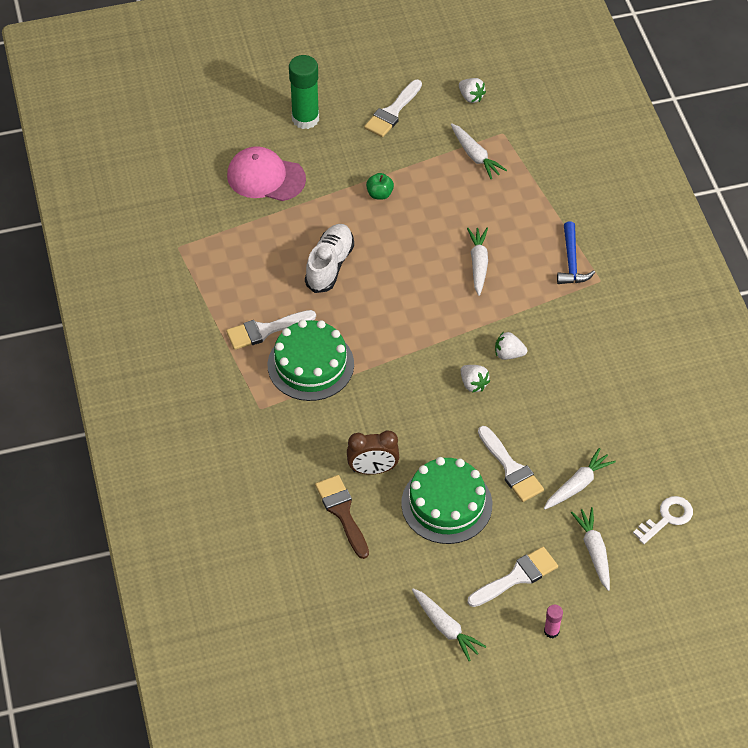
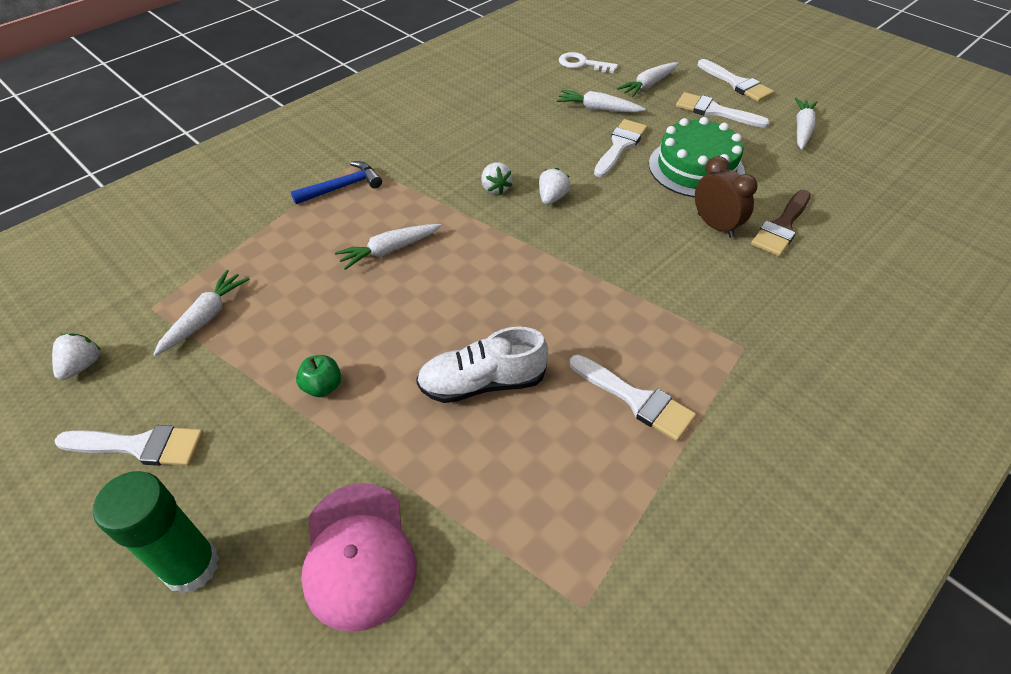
camera: 120 degrees left, 5 degrees down
(310, 364) = (644, 330): green cake -> none
(551, 631) = (737, 83): pink glue stick -> white brush

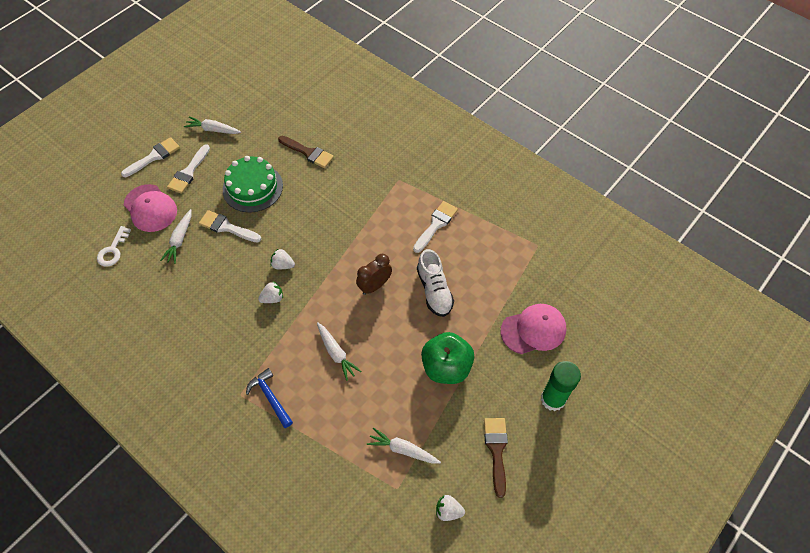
camera: 95 degrees left, 10 degrees up
(140, 446) = (496, 450): white brush -> brown brush
(322, 387) = (446, 367): green apple -> green apple, size x2.20
(648, 85) = (150, 208): white carrot -> pink cap
(715, 226) = (308, 183): brown clock -> brown clock (374, 286)

